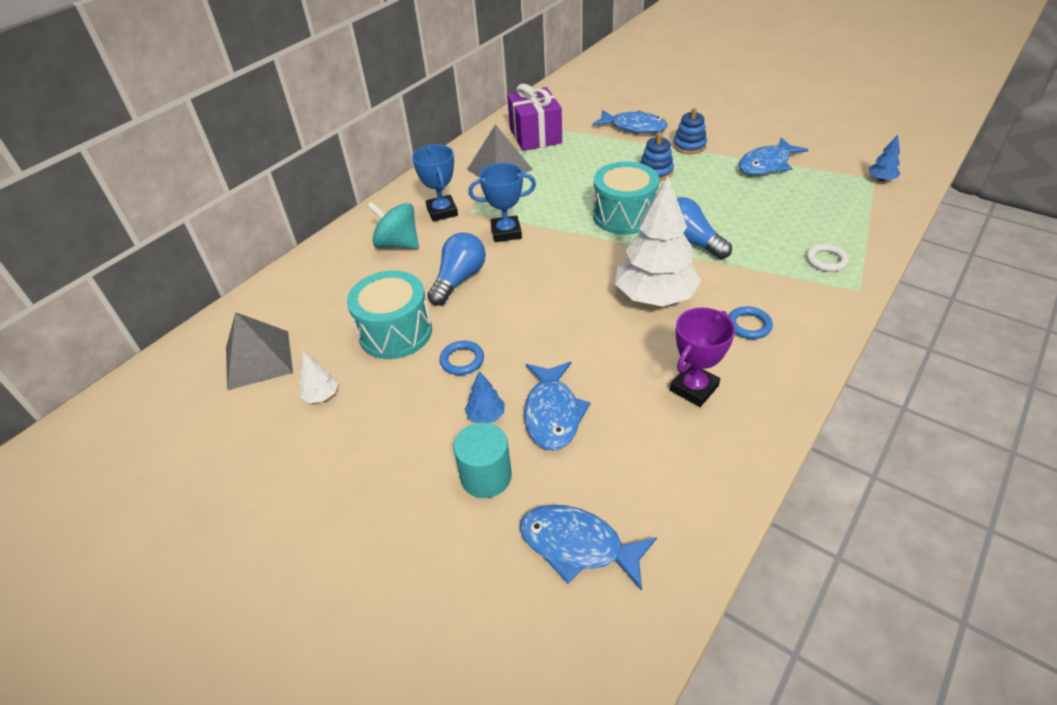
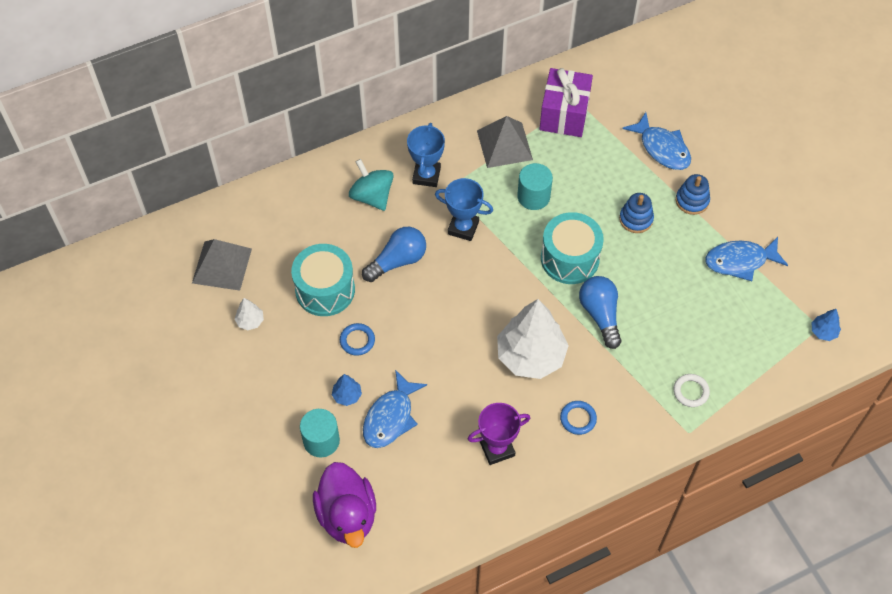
camera: 25 degrees right, 15 degrees up
(554, 190) = (533, 196): none -> turquoise cylinder
(578, 546) = (347, 515): blue fish -> purple duck

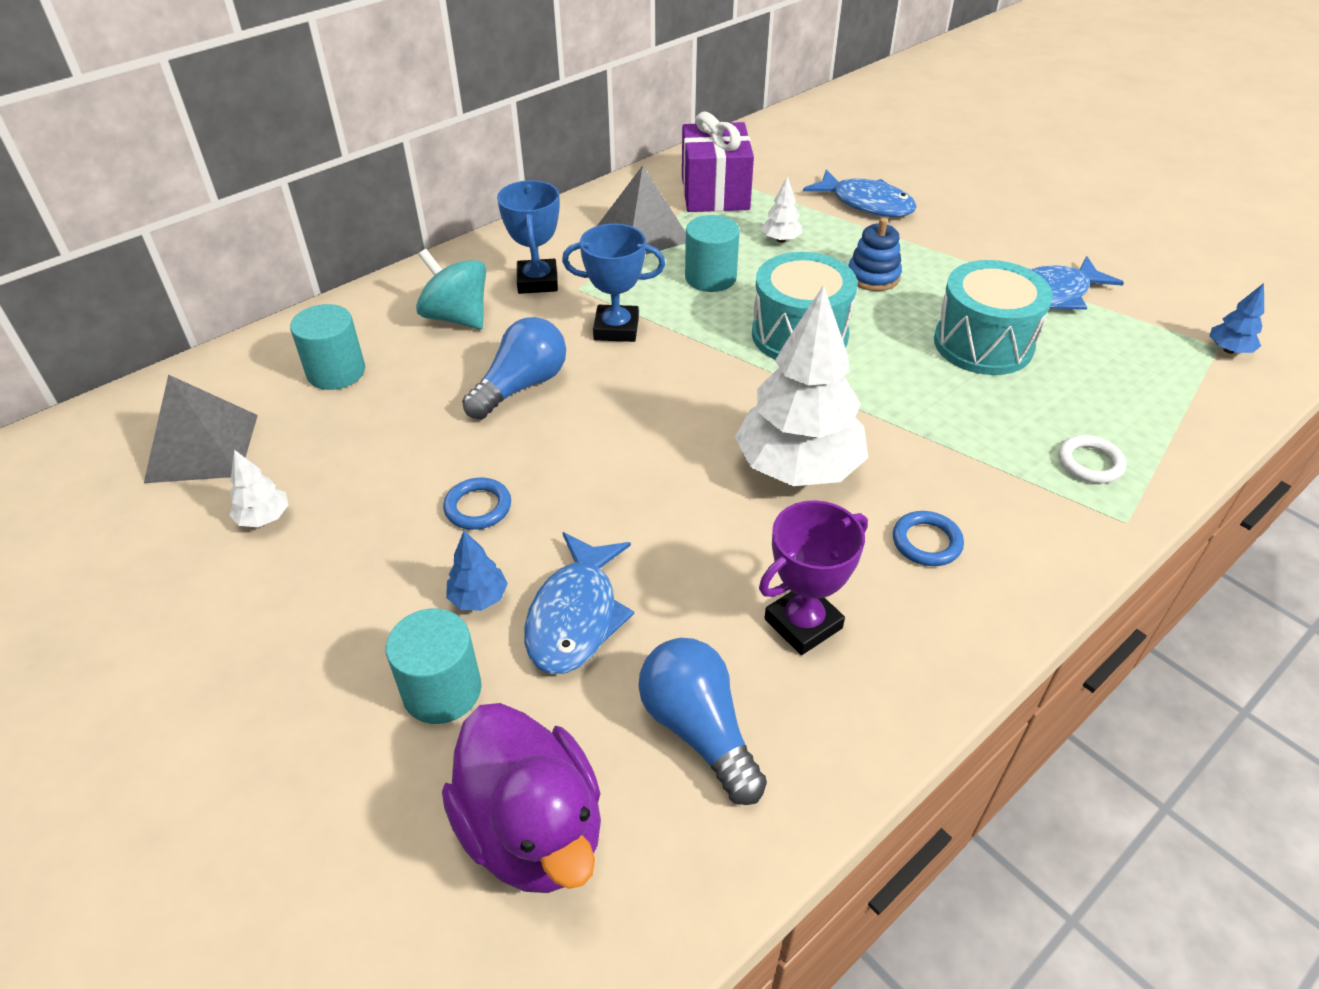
camera: 15 degrees left, 15 degrees down
(297, 225) = (336, 372): none -> turquoise cylinder
(325, 290) = (402, 446): turquoise drum -> turquoise drum (983, 344)
(591, 171) = (781, 240): none -> white tree
(600, 315) = (884, 392): blue light bulb -> blue light bulb (698, 729)
(692, 201) = (940, 246): blue stacking toy -> none

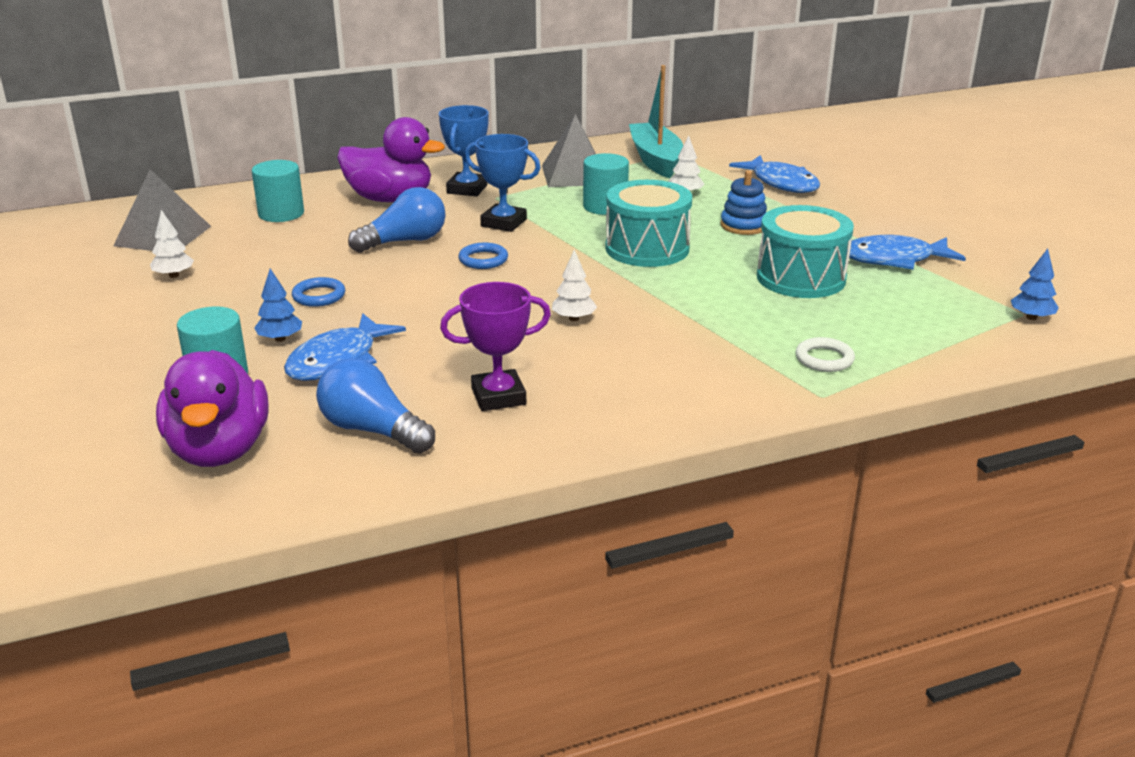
camera: 20 degrees right, 15 degrees down
(457, 317) = (390, 199): turquoise spinning top -> purple duck
(698, 729) = (372, 430): blue light bulb -> blue light bulb turned 45 degrees counterclockwise
(715, 193) = (655, 160): purple gift -> turquoise boat
(798, 468) = (573, 318): white tree -> white tree, size x0.42
(926, 542) = (638, 375): blue ring -> blue ring (483, 260)

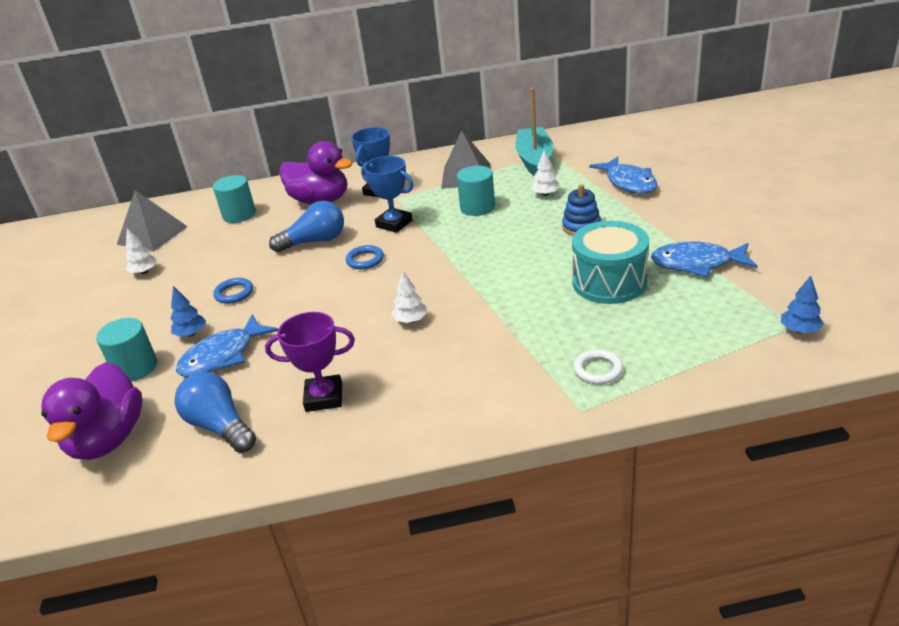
camera: 15 degrees right, 5 degrees up
(647, 248) = (494, 250): turquoise drum -> none

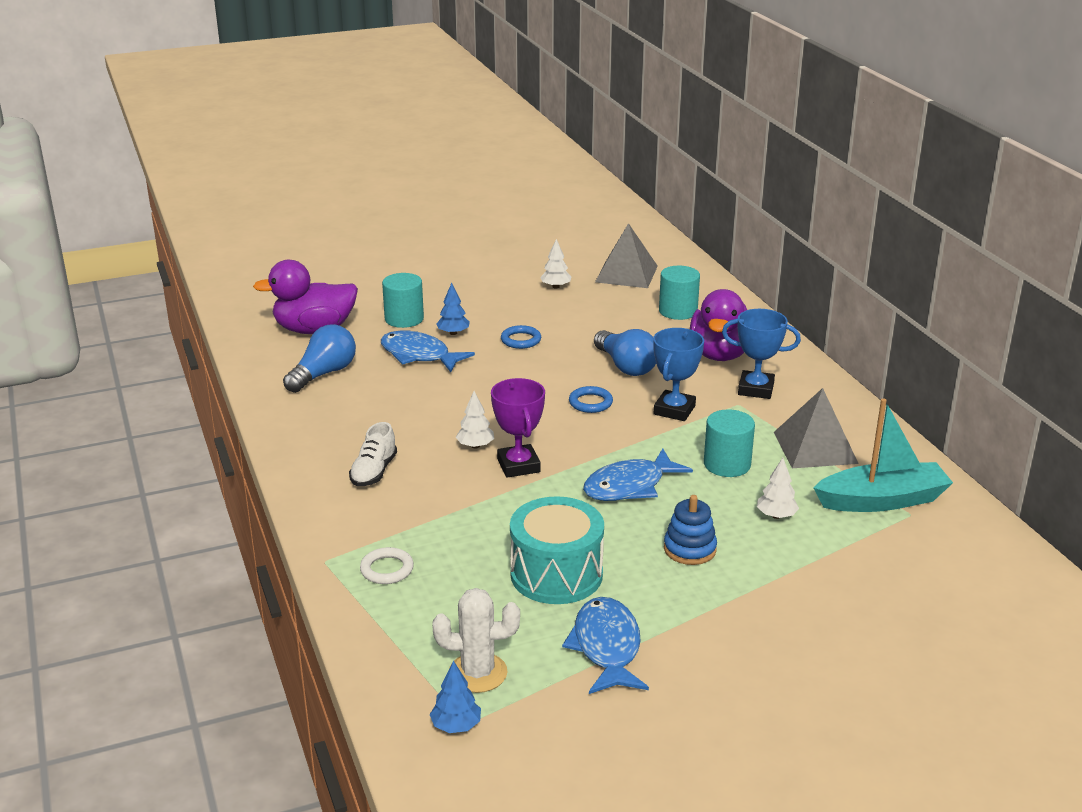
camera: 75 degrees right, 5 degrees down
(324, 397) = (356, 416): purple trophy -> purple trophy (518, 465)
(435, 382) = (374, 472): none -> white shoe
(628, 183) = (831, 589): blue fish -> blue fish (630, 486)
(735, 320) = (478, 673): none -> white cactus

